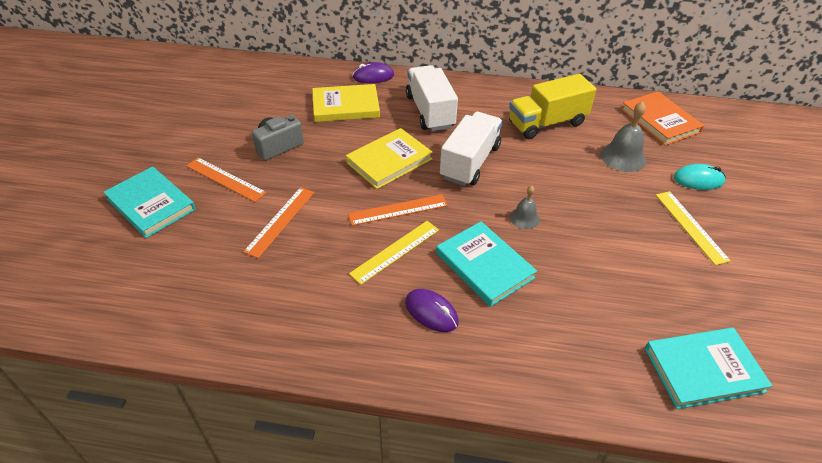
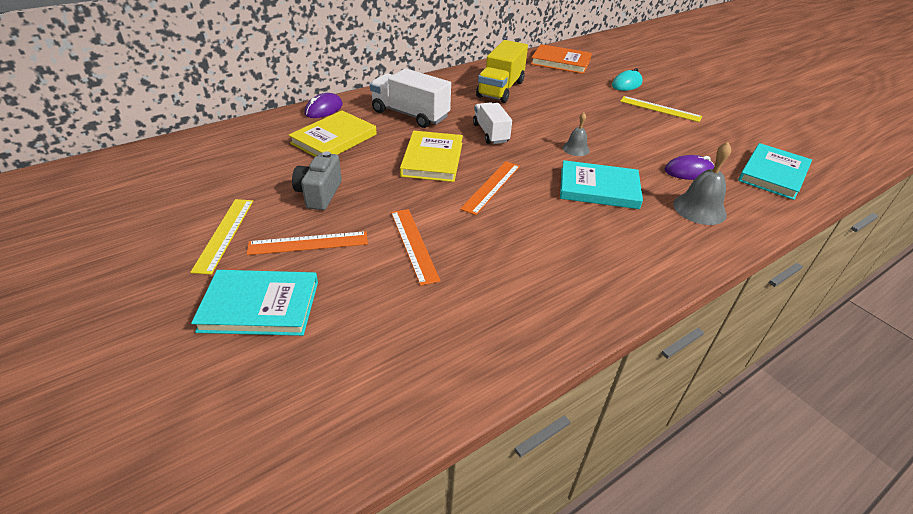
camera: 45 degrees left, 5 degrees down
(395, 251) = (533, 213): yellow ruler -> yellow ruler (224, 234)
(431, 312) = (615, 234): purple mouse -> purple mouse (688, 171)
(470, 162) = (490, 133): white truck -> white truck, size x0.66
(623, 157) = (572, 89): grey bell -> grey bell (699, 209)

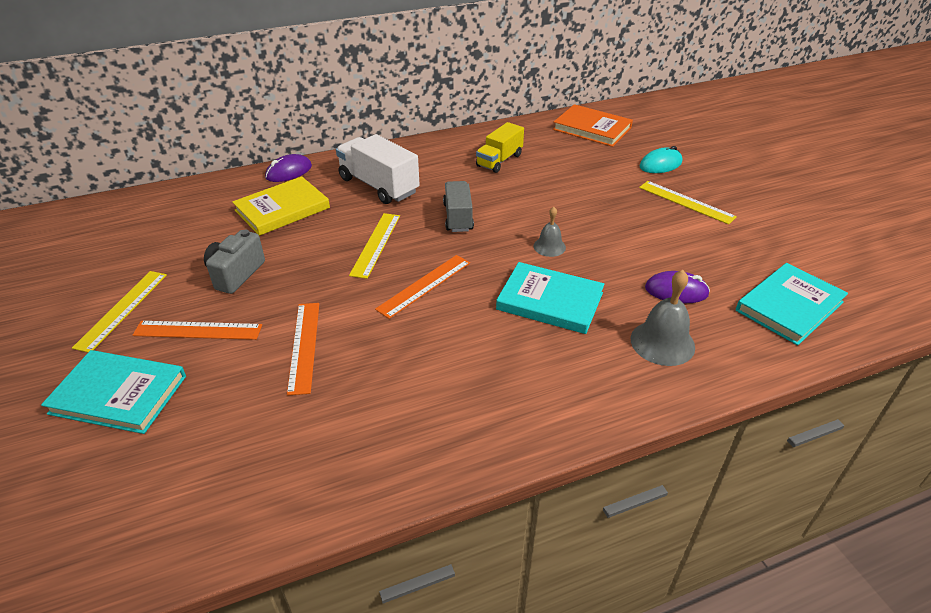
camera: 15 degrees right, 0 degrees up
(432, 159) = (375, 244): yellow book -> yellow ruler
(490, 133) = (458, 217): white truck -> grey truck
(500, 89) = (499, 160): yellow truck -> yellow truck, size x0.66

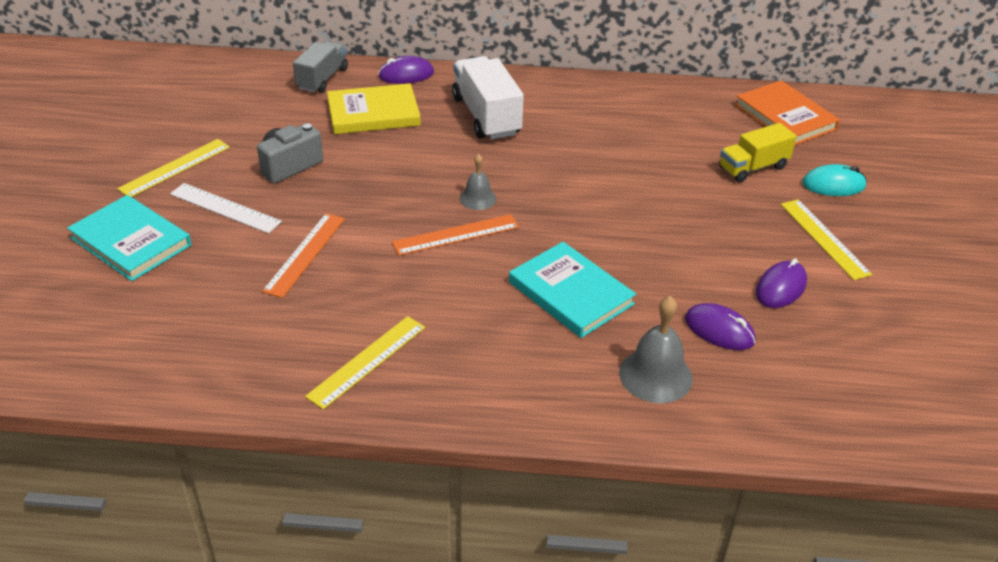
camera: 25 degrees right, 0 degrees up
(198, 330) = (225, 208): orange ruler -> white ruler
(375, 244) = (438, 178): yellow ruler -> yellow ruler (367, 361)
(458, 217) = (543, 175): grey truck -> grey truck (322, 79)
(499, 160) = (640, 125): yellow truck -> yellow truck (753, 168)
(549, 246) = (617, 237): grey bell -> grey bell (477, 198)
(689, 245) = (780, 288): none -> purple mouse
(789, 306) = (839, 392): turquoise book -> none

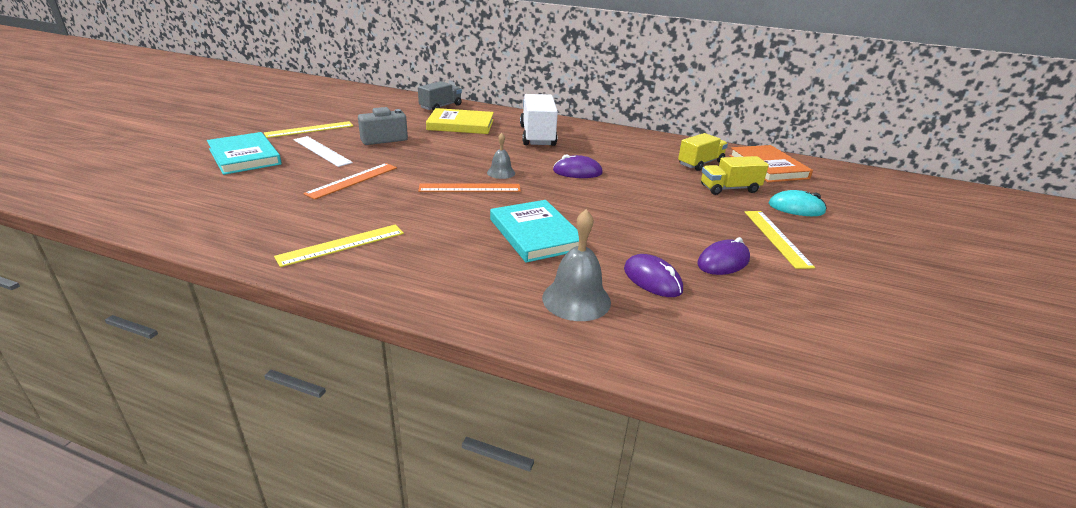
camera: 15 degrees right, 10 degrees down
(406, 75) = (497, 112): purple mouse -> purple mouse (577, 172)
(706, 127) = (700, 163): none -> yellow truck

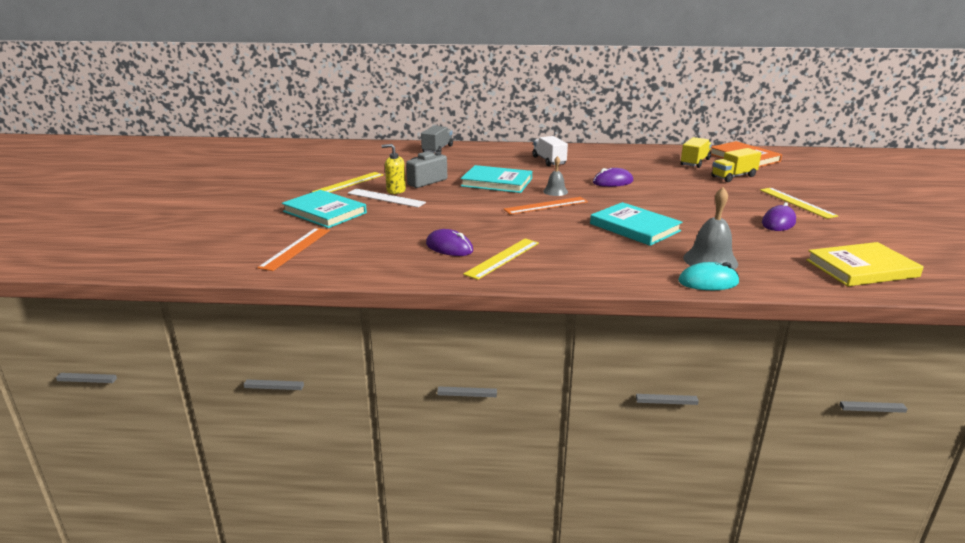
camera: 15 degrees left, 5 degrees down
(342, 145) = (396, 191): none -> yellow soap dispenser
(353, 180) = (445, 215): orange ruler -> orange ruler (296, 248)
(452, 152) = (496, 182): none -> turquoise book
(461, 125) = (474, 161): yellow book -> yellow book (861, 268)
(537, 136) = (549, 161): white truck -> white truck, size x0.66
(652, 280) = (745, 241): purple mouse -> purple mouse (449, 247)
(796, 208) = (790, 182): turquoise mouse -> turquoise mouse (708, 282)

